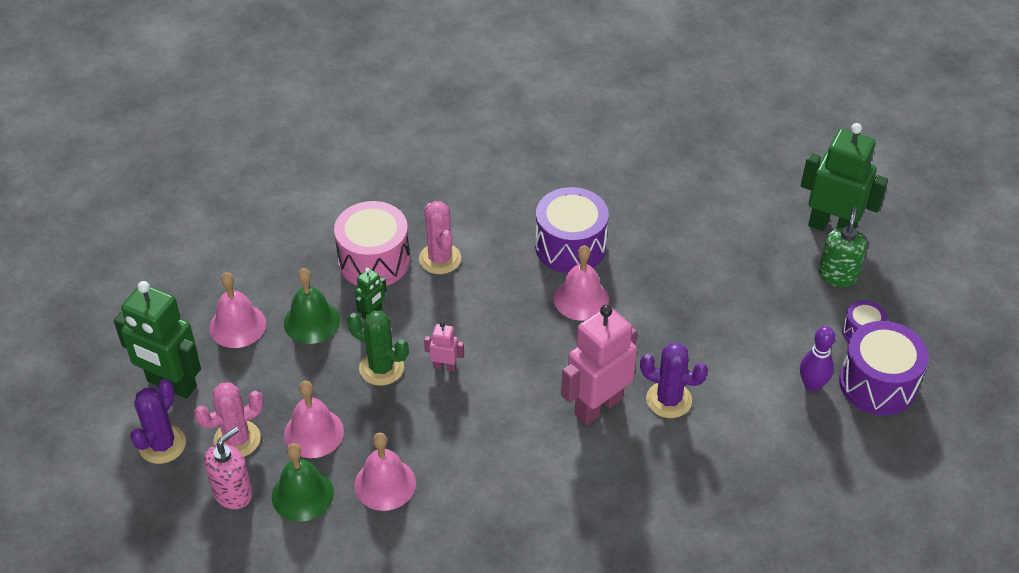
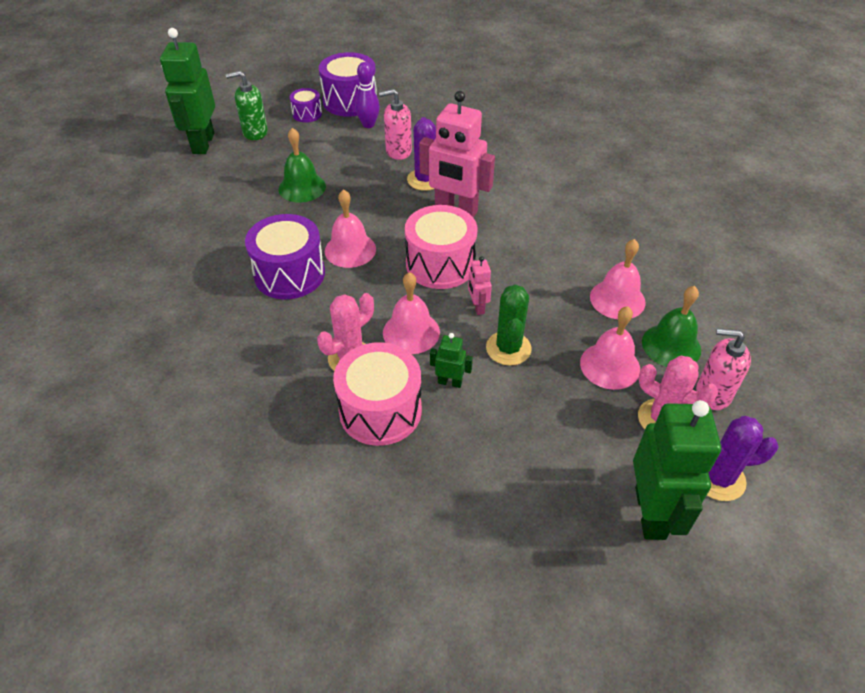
camera: 115 degrees left, 0 degrees up
(237, 325) = (538, 492): pink bell -> pink bell (411, 332)
(311, 321) = (490, 427): green bell -> green bell (302, 187)
(519, 361) = (440, 264): none -> pink drum
(739, 395) = (398, 151): none -> pink soap dispenser

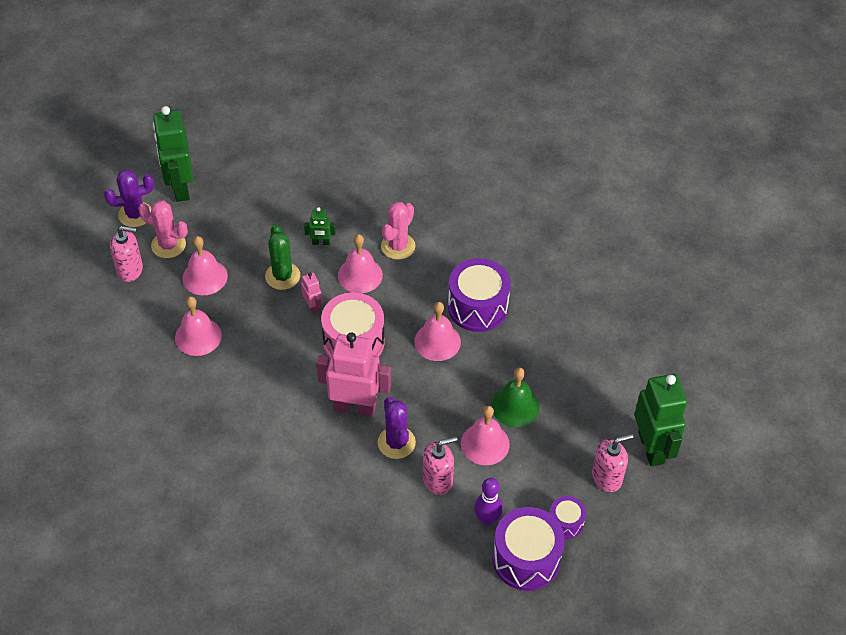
camera: 165 degrees right, 5 degrees up
(255, 132) = (607, 477): green soap dispenser -> pink soap dispenser
(345, 167) = (485, 443): none -> pink bell
(380, 410) = (363, 215): pink drum -> none
(671, 345) = (157, 302): green bell -> none

